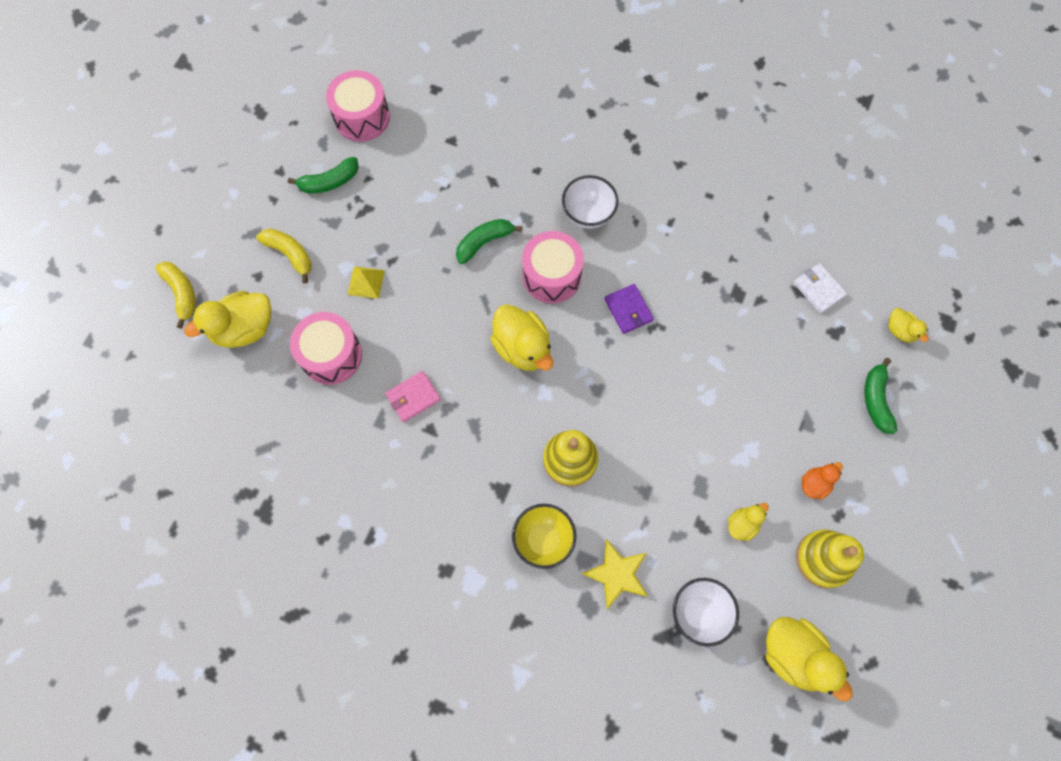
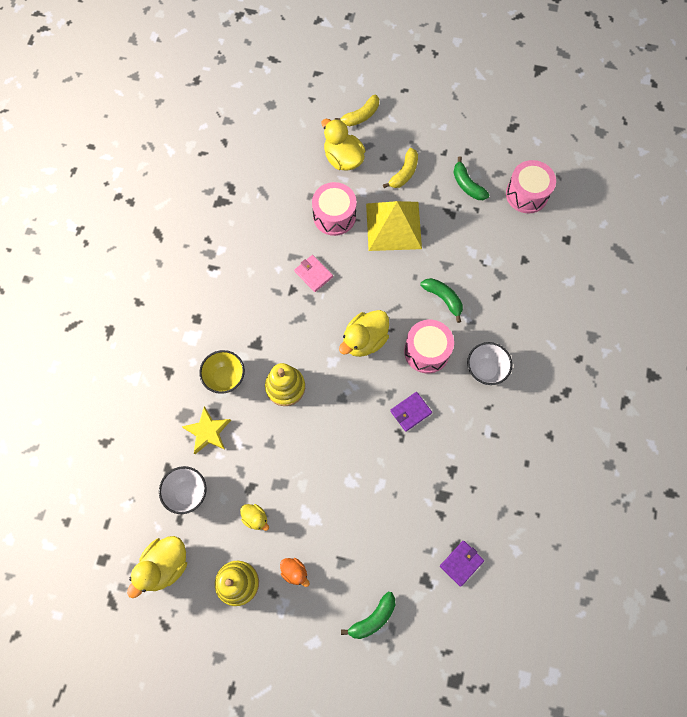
camera: 80 degrees right, 0 degrees up
(366, 282) = (393, 226): yellow pyramid -> yellow pyramid, size x2.30
(818, 289) = (461, 563): white wallet -> purple wallet
(876, 400) = (373, 618): green banana -> green banana turned 150 degrees clockwise
(900, 331) = (438, 637): yellow duck -> none

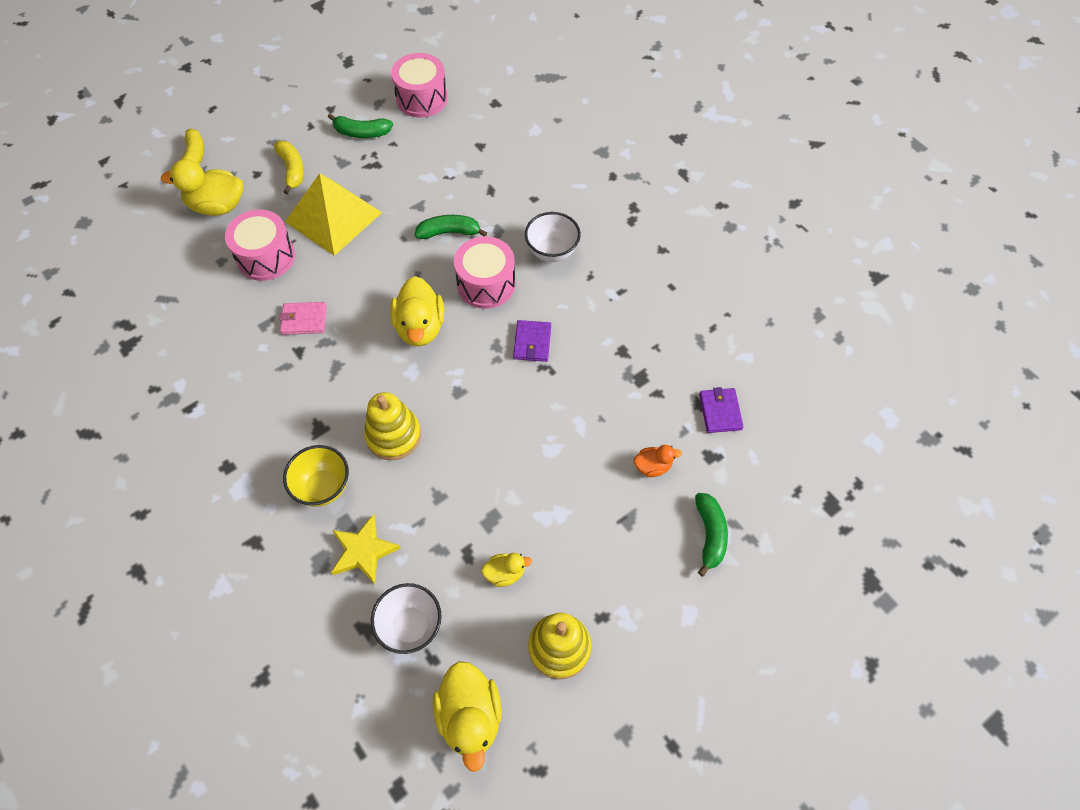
camera: 50 degrees left, 10 degrees down
(295, 572) = (598, 576): orange duck -> orange duck (653, 466)

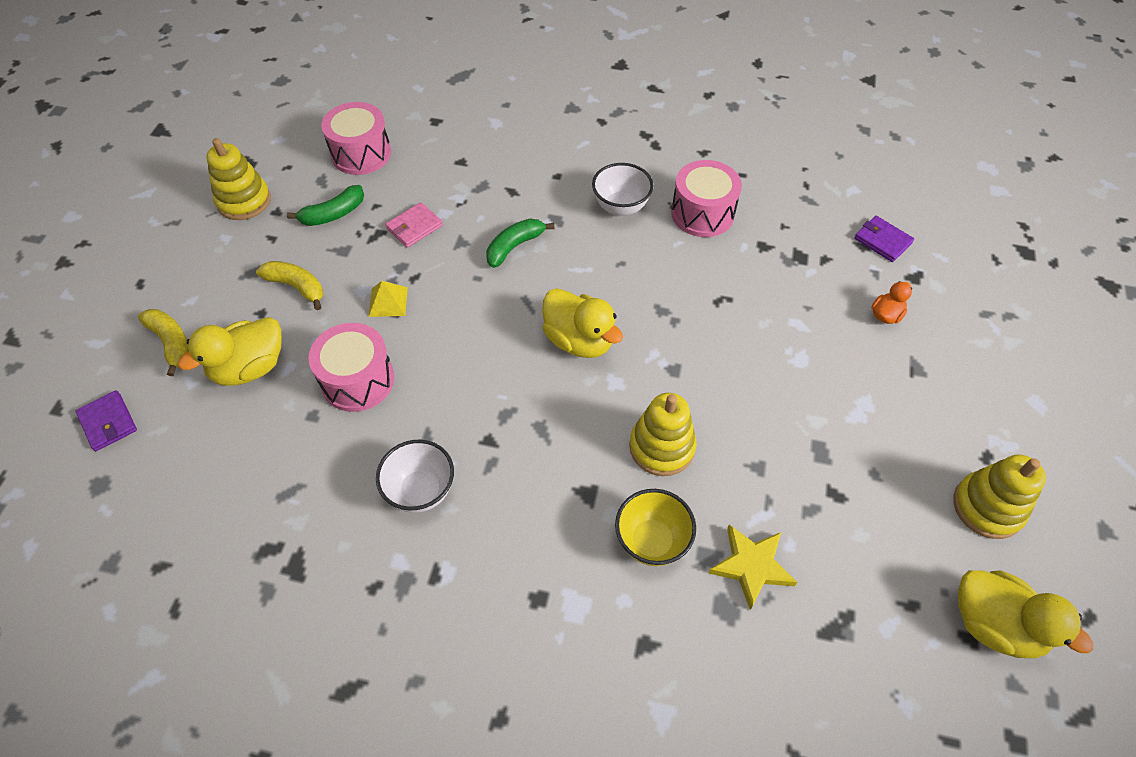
camera: 40 degrees left, 5 degrees down
(304, 320) = (462, 409): pink wallet -> pink wallet (414, 227)
(319, 88) = (244, 201): none -> yellow stacking toy
(333, 217) = (388, 301): yellow pyramid -> yellow pyramid, size x0.43
(410, 626) = (863, 594): white bowl -> white bowl (421, 491)
(486, 284) = (595, 267): pink drum -> pink drum (702, 213)
(505, 573) = (881, 484): yellow duck -> none
(532, 342) = (687, 287): purple wallet -> purple wallet (108, 422)
(710, 535) = (981, 334): green banana -> none

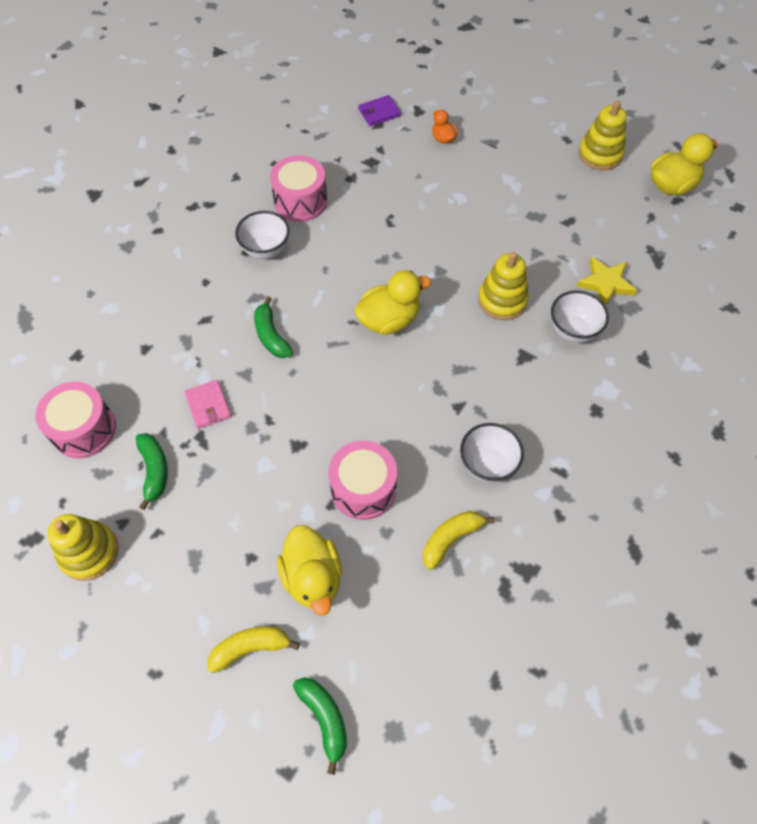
camera: 70 degrees left, 5 degrees up
(108, 422) = (325, 719): purple wallet -> green banana
(297, 287) = (233, 520): yellow banana -> yellow banana (451, 539)
(388, 301) = (287, 446): yellow pyramid -> none
(652, 541) = (573, 330): yellow bowl -> white bowl

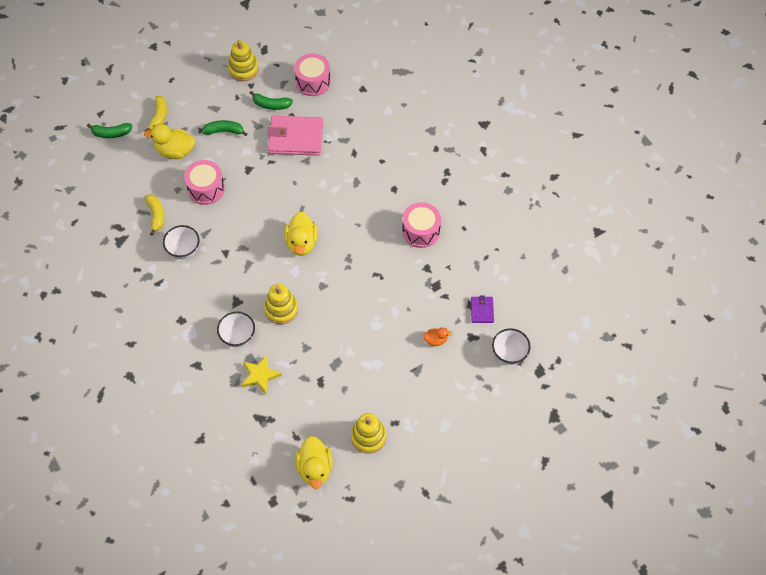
camera: 115 degrees right, 0 degrees up
(208, 405) = (296, 138): pink wallet -> pink wallet, size x2.04
(266, 250) = (390, 199): white bowl -> white bowl (509, 354)
(271, 335) = (324, 180): green banana -> green banana (224, 131)

